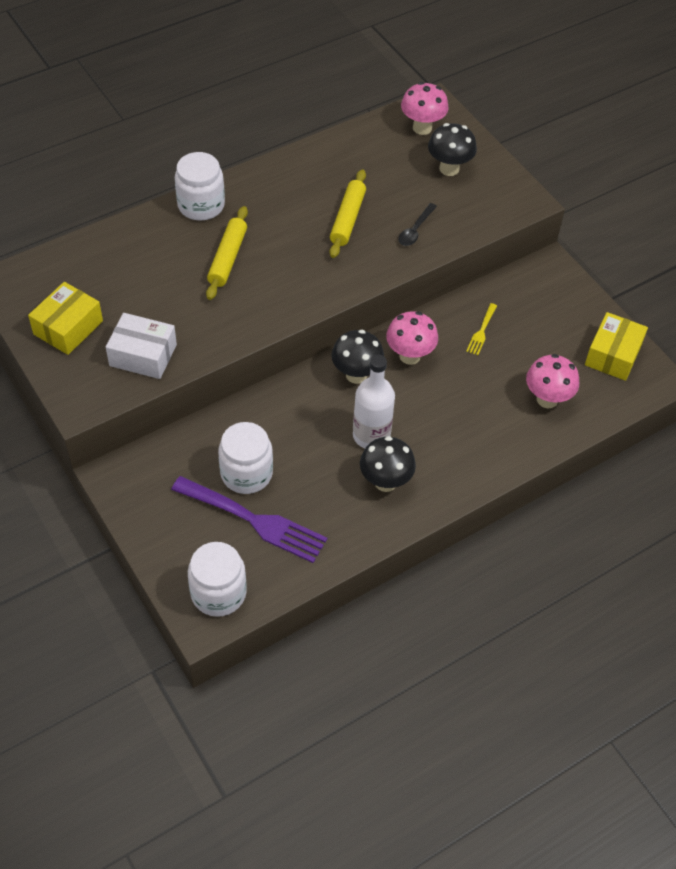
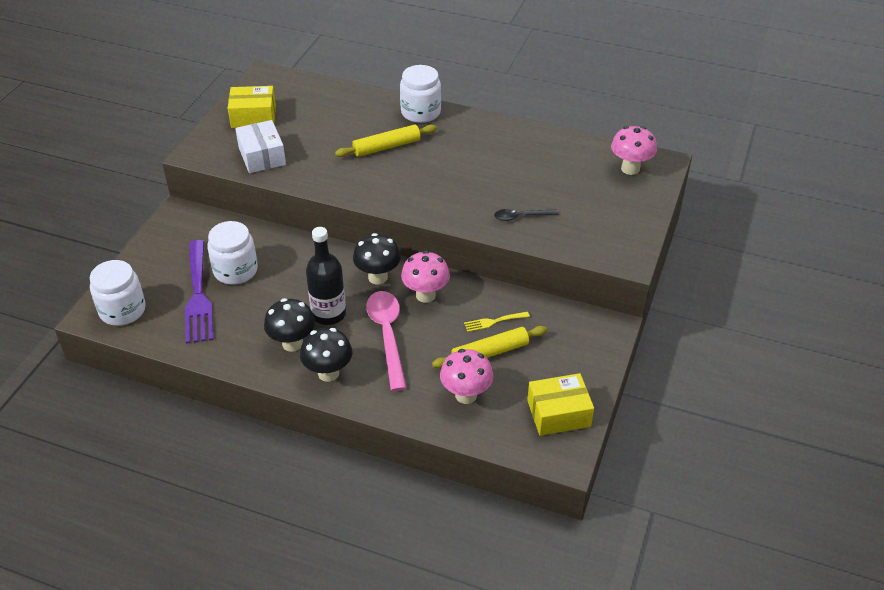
camera: 55 degrees right, 10 degrees down
(347, 219) = (490, 180): yellow rolling pin -> yellow rolling pin (490, 353)
(371, 435) = (329, 314): white bottle -> black bottle
(435, 410) = (387, 335): none -> pink spoon
(449, 169) = (606, 202): black mushroom -> black mushroom (328, 373)

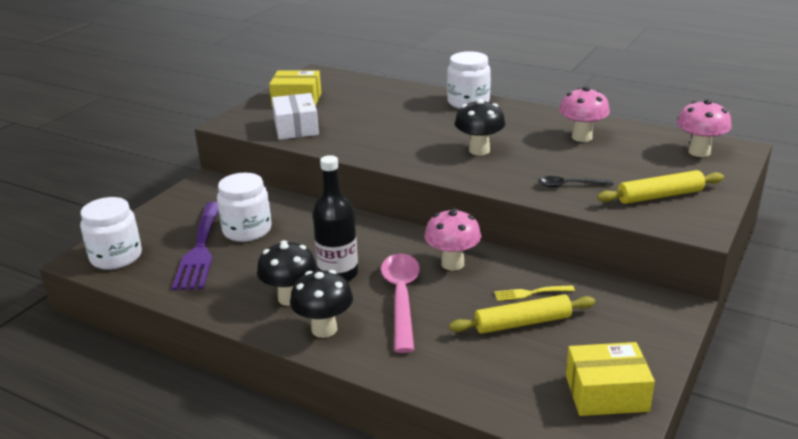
camera: 10 degrees right, 15 degrees down
(378, 277) = (401, 245): black mushroom -> black mushroom (479, 150)
(387, 147) = (427, 126): yellow rolling pin -> yellow rolling pin (660, 196)
(466, 395) = (487, 364): pink mushroom -> pink mushroom (582, 137)

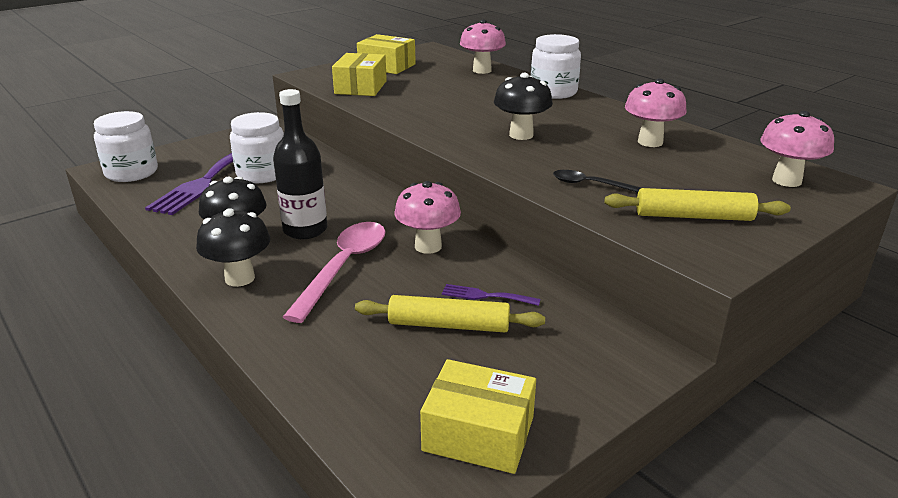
camera: 20 degrees right, 0 degrees up
(296, 128) = (361, 87): white box -> yellow box
(387, 90) = (482, 70): none -> pink mushroom
(530, 293) = (485, 296): yellow fork -> purple fork

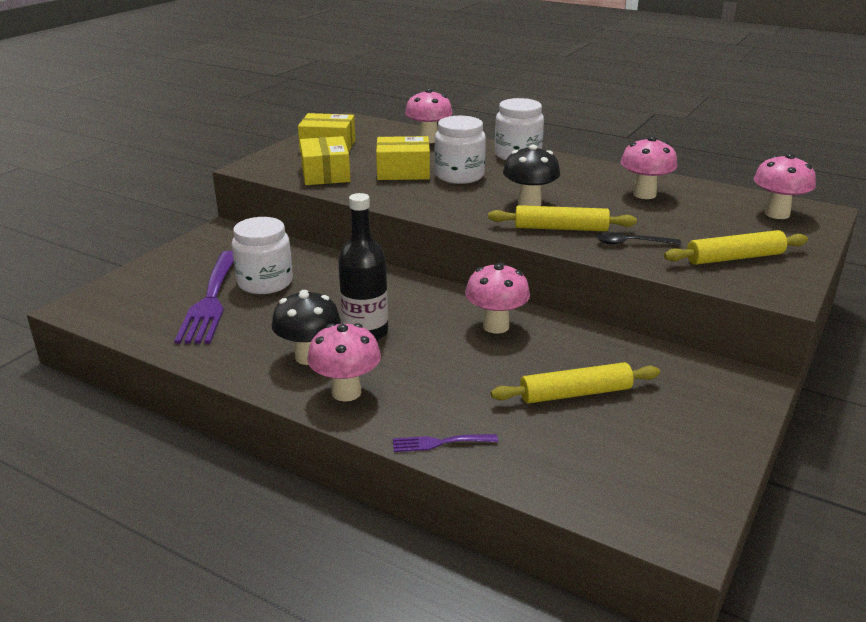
camera: 20 degrees left, 0 degrees up
(131, 173) = (115, 305): white jar -> white jar (459, 176)
(240, 278) = (346, 392): black mushroom -> pink mushroom
(344, 267) = (436, 361): pink spoon -> none
(478, 434) = (674, 476): yellow box -> yellow box (403, 171)
(485, 296) = (584, 361): purple fork -> purple fork (439, 443)
(530, 161) = (561, 228): none -> yellow rolling pin

